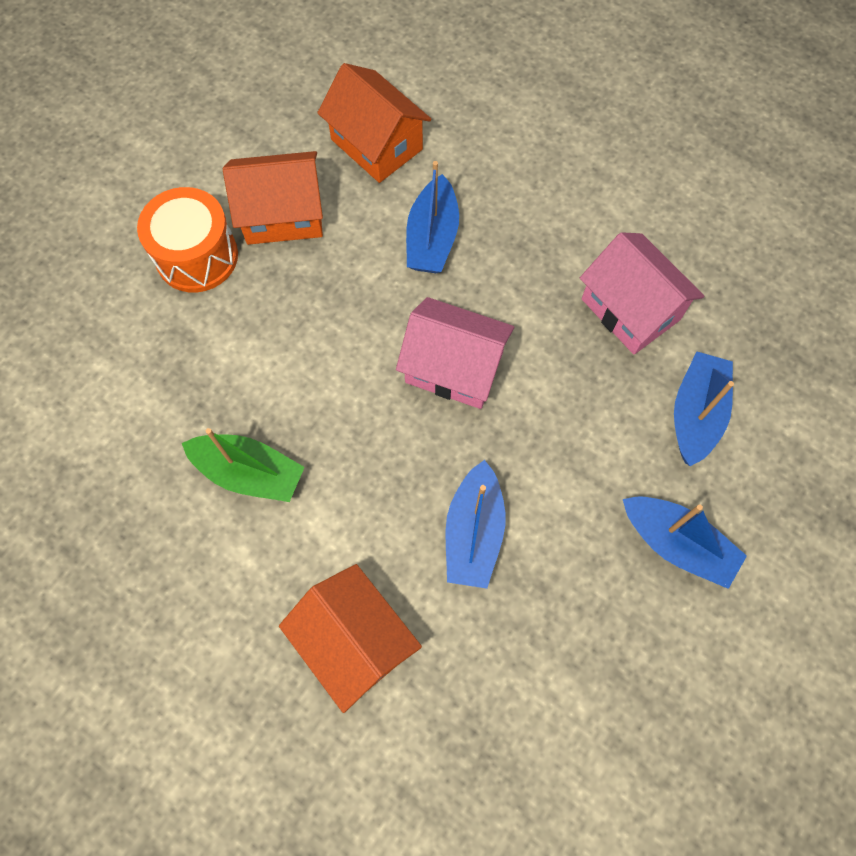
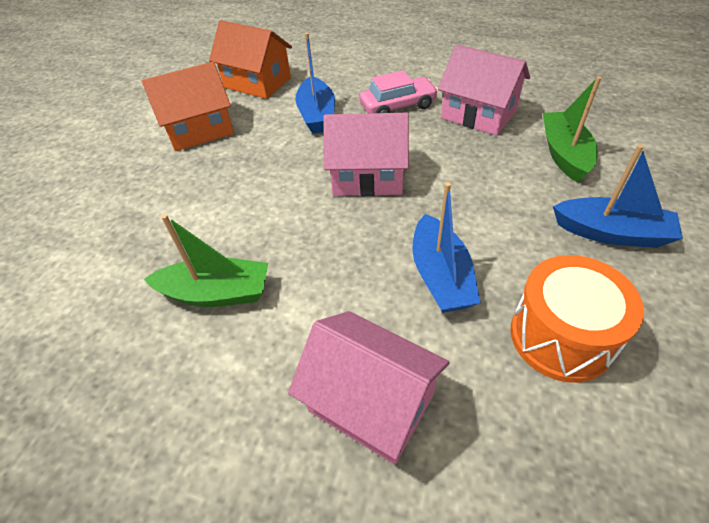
camera: 15 degrees left, 20 degrees down
(197, 256) = (135, 167): orange drum -> orange drum (561, 336)
(354, 641) = (371, 402): orange house -> pink house
(538, 257) = (398, 106): none -> pink car
(696, 413) = (564, 154): blue boat -> green boat

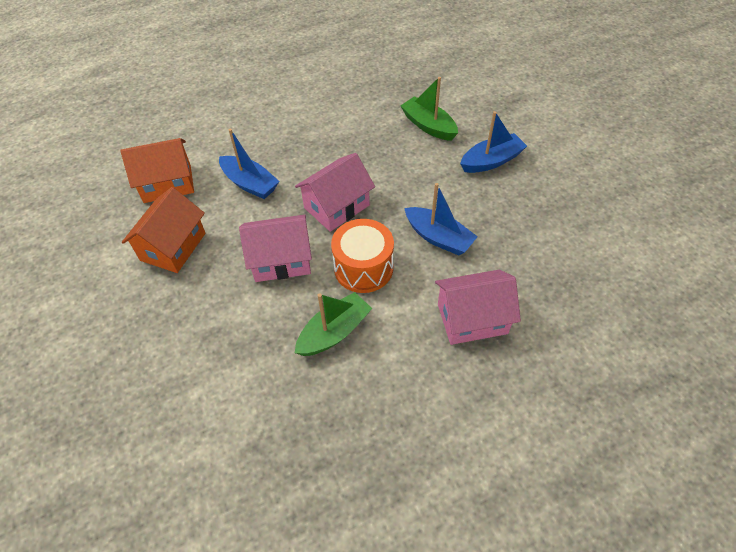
camera: 45 degrees left, 5 degrees up
(398, 106) = (298, 146): pink car -> none
(478, 114) = (356, 124): pink house -> pink house (281, 260)
(561, 336) = (517, 229): orange drum -> orange drum (363, 268)

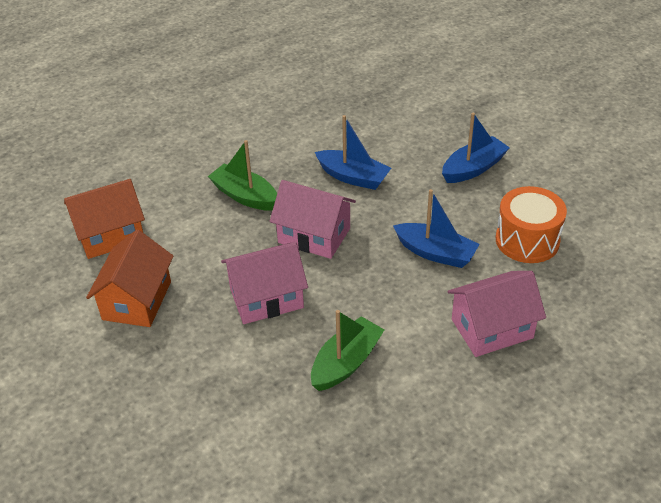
camera: 10 degrees left, 10 degrees down
(250, 184) = (208, 223): blue boat -> blue boat (353, 177)
(336, 206) = (314, 235): pink house -> pink house turned 75 degrees clockwise
(363, 268) = (361, 294): orange drum -> orange drum (527, 240)
(428, 126) = (395, 140): green boat -> green boat (245, 196)

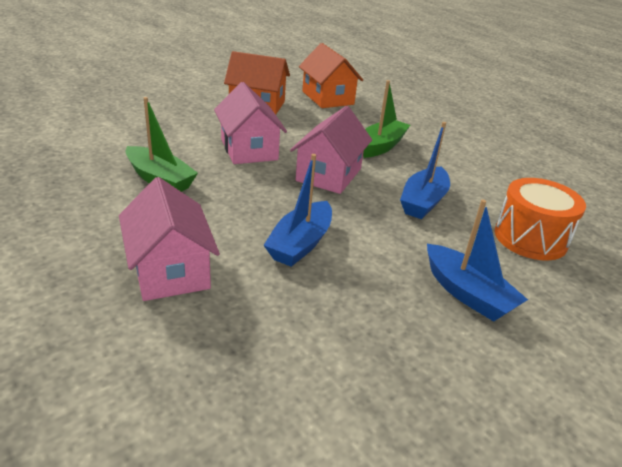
camera: 85 degrees right, 10 degrees down
(527, 240) = (322, 324): orange drum -> orange drum (530, 238)

